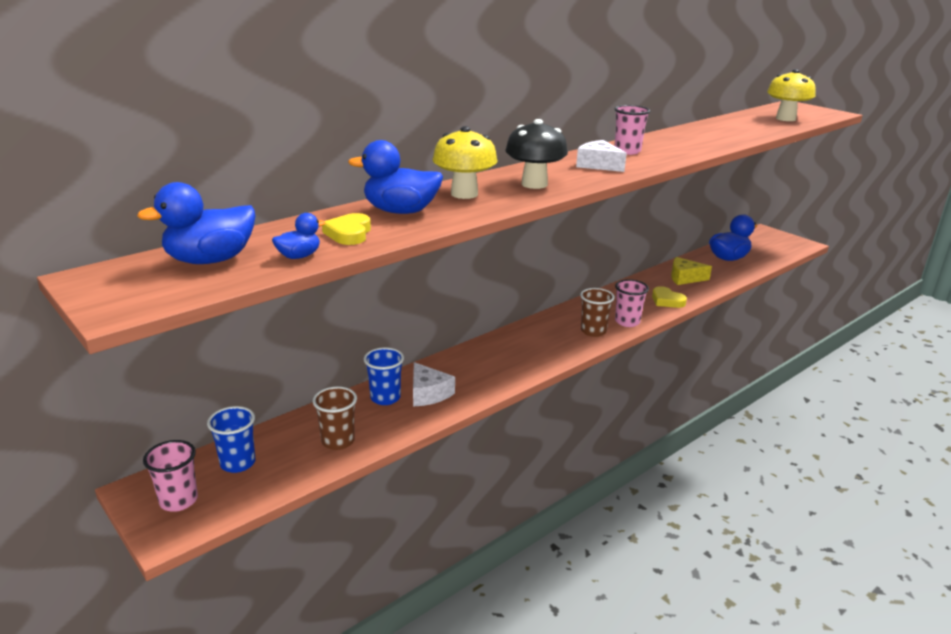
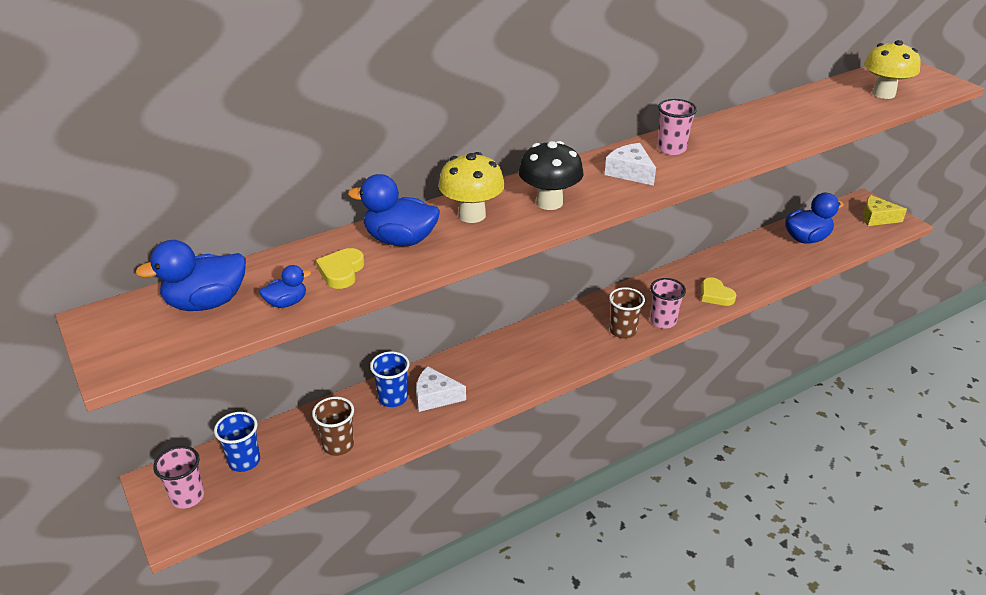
camera: 10 degrees right, 10 degrees up
(428, 393) = (435, 396): white cheese -> white cheese turned 120 degrees clockwise
(685, 278) = (746, 264): yellow cheese -> yellow cheese (877, 218)

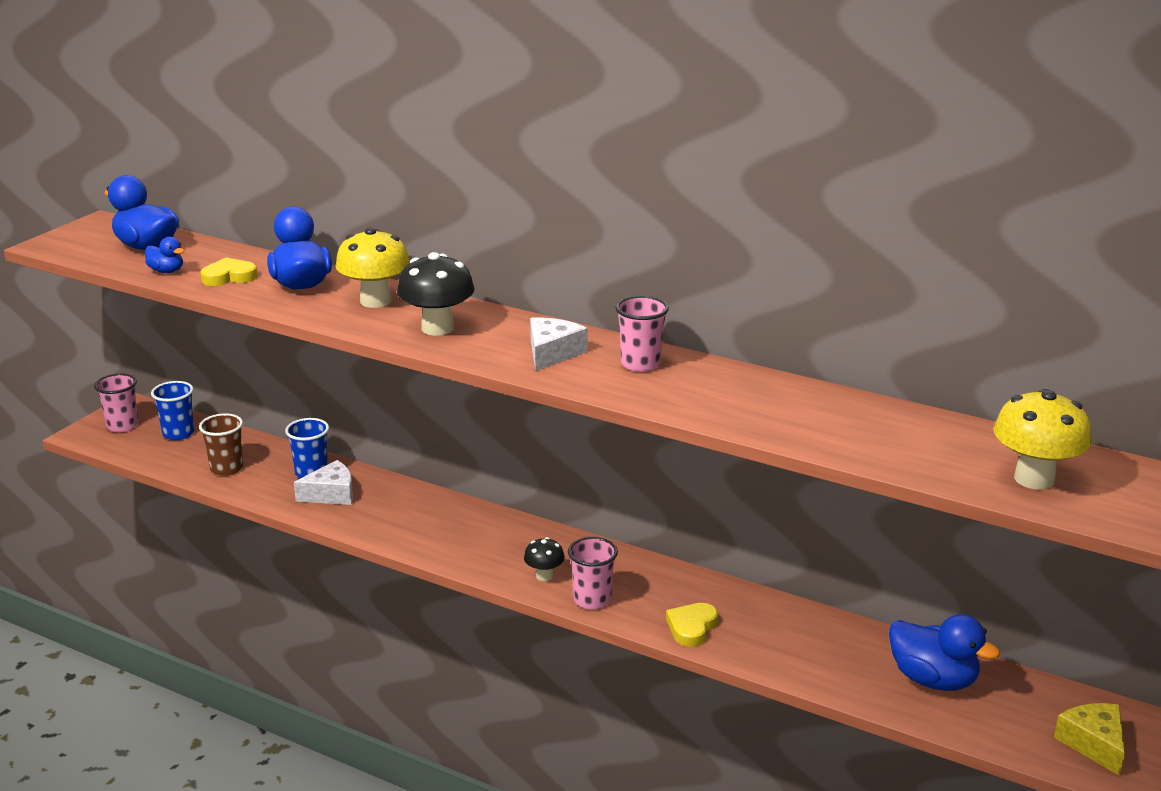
camera: 60 degrees right, 10 degrees down
(435, 396) = (331, 494): white cheese -> white cheese turned 90 degrees clockwise
(623, 331) = (544, 576): brown cup -> black mushroom

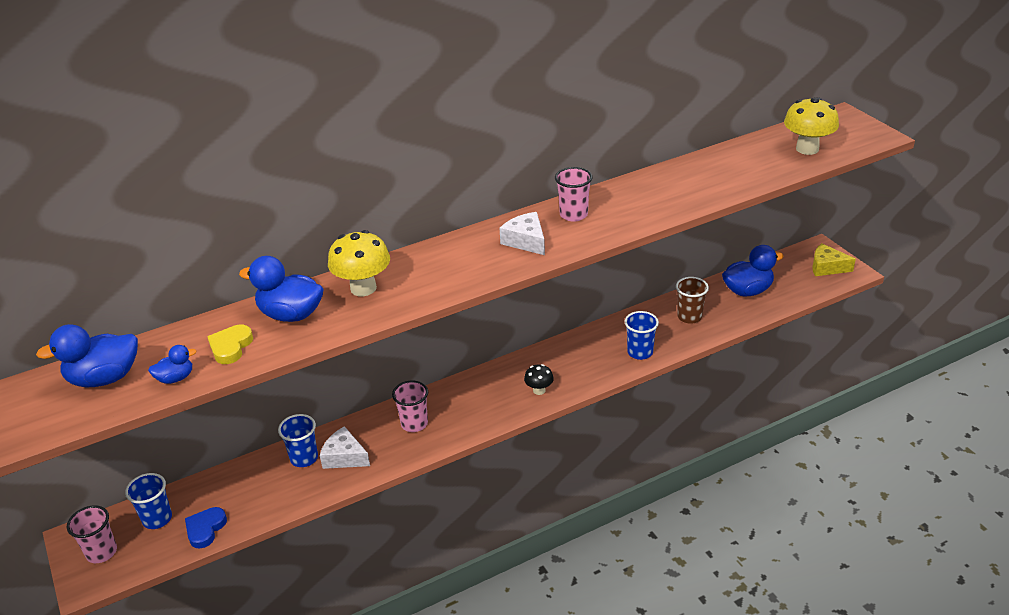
camera: 55 degrees left, 10 degrees up
(181, 461) = (205, 529): none -> blue heart
(226, 468) = (246, 504): brown cup -> brown cup (689, 317)
(331, 494) = (344, 457): white cheese -> white cheese turned 75 degrees counterclockwise
(437, 328) = (439, 274): black mushroom -> none
(592, 599) = (581, 380): pink cup -> pink cup (414, 424)
(691, 627) = (640, 352): yellow heart -> blue cup

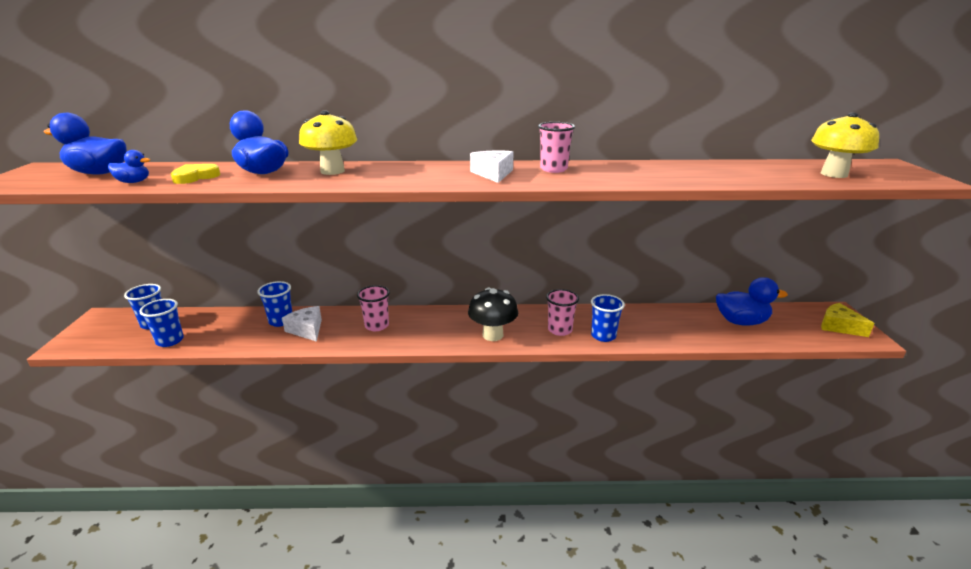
camera: 25 degrees right, 10 degrees down
(101, 552) = (100, 331): pink cup -> pink cup (560, 330)
(205, 529) = (170, 341): blue heart -> blue cup
(539, 390) = (492, 335): black mushroom -> black mushroom, size x1.81
(689, 317) = (669, 324): brown cup -> none

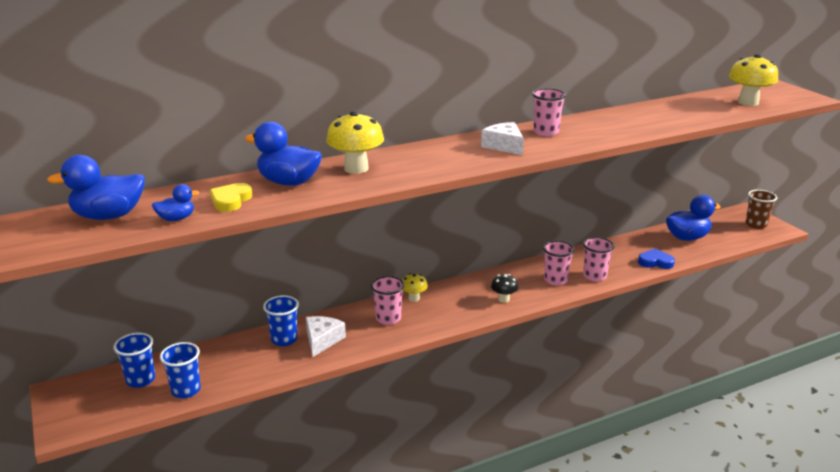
camera: 25 degrees left, 0 degrees up
(307, 329) = (322, 340): white cheese -> white cheese turned 75 degrees clockwise
(416, 314) = (414, 298): none -> yellow mushroom
(492, 335) = (503, 299): black mushroom -> black mushroom, size x0.55
(603, 336) = (594, 276): blue cup -> pink cup
(682, 338) = (655, 262): none -> blue heart
(839, 326) = (756, 224): yellow cheese -> brown cup

